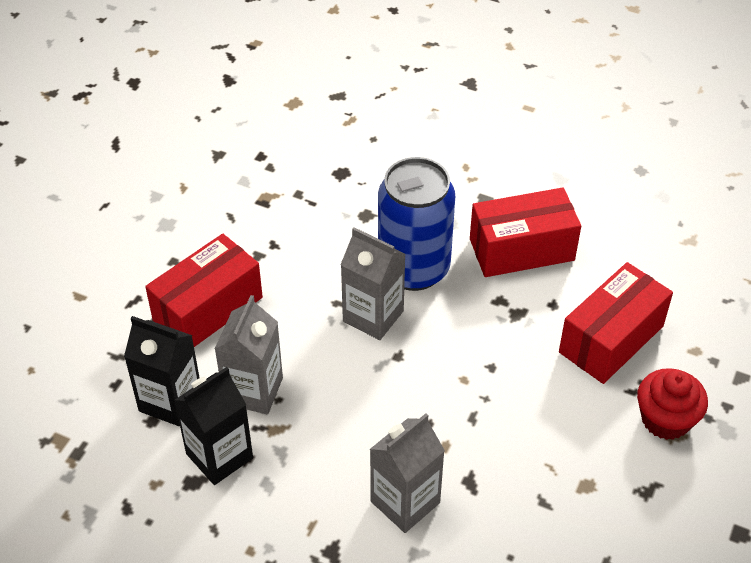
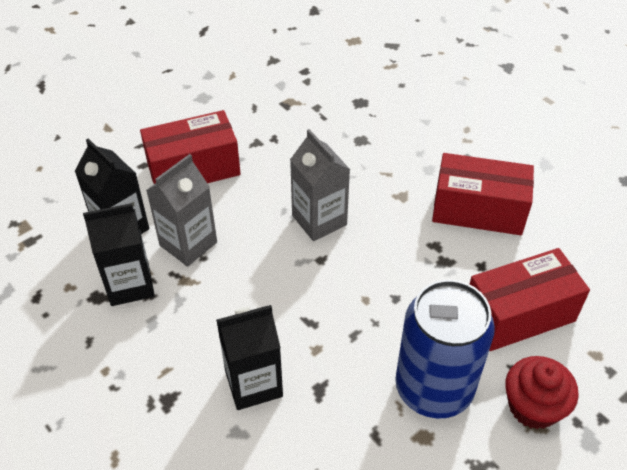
camera: 25 degrees right, 0 degrees up
(405, 502) = (253, 383): grey carton -> black carton
(414, 268) = (375, 194): blue can -> blue can (433, 388)

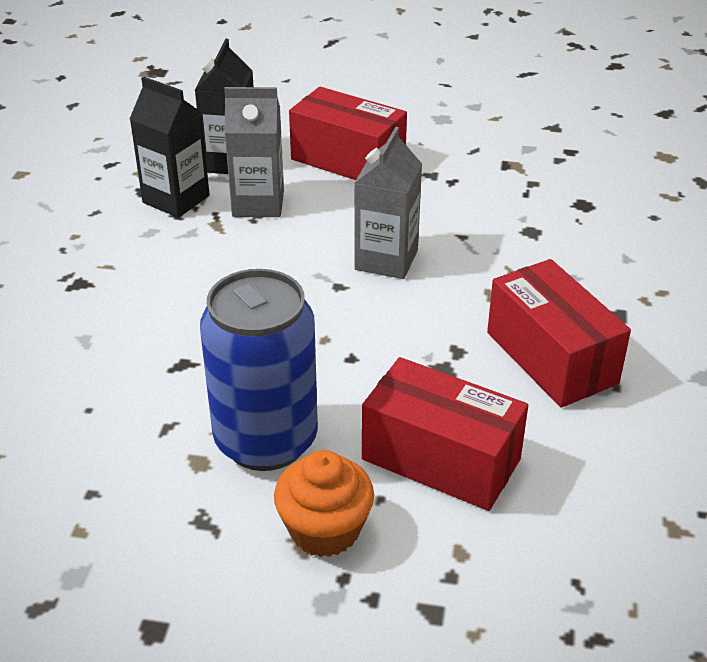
camera: 50 degrees right, 10 degrees down
(253, 383) = (146, 321): black carton -> none
(533, 406) = (325, 529): red cupcake -> orange cupcake

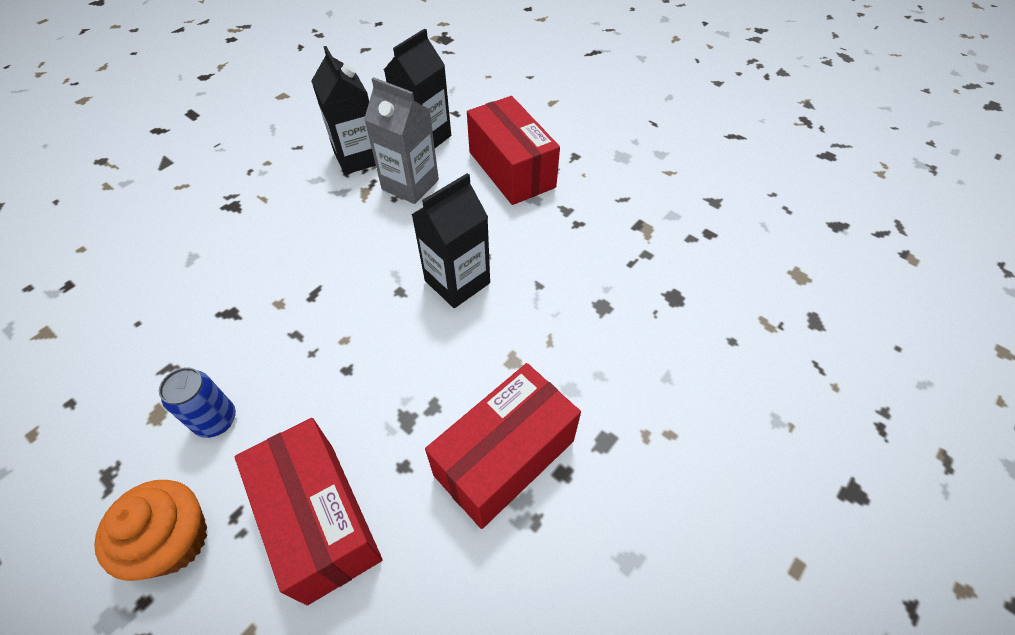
camera: 30 degrees right, 15 degrees up
(266, 440) = (216, 420): blue can -> blue can, size x0.47
(386, 260) = (457, 282): grey carton -> black carton
(551, 357) = (505, 458): red box -> red box turned 45 degrees clockwise

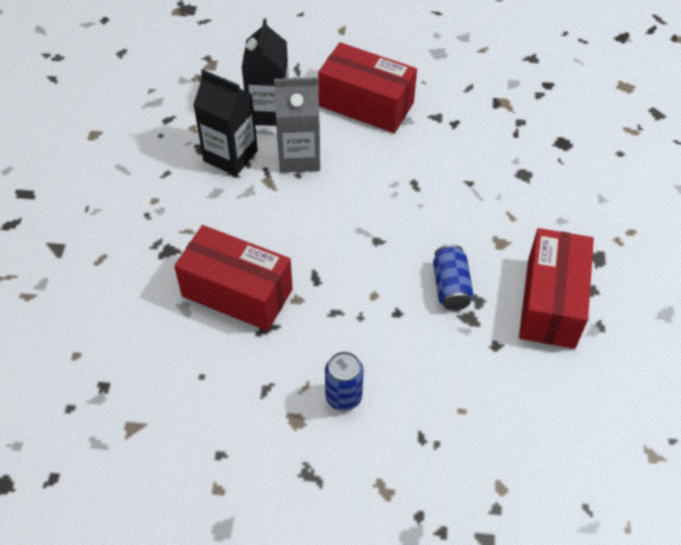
camera: 35 degrees left, 0 degrees up
(174, 540) = (399, 475): orange cupcake -> none
(320, 520) = (477, 405): red box -> red box (237, 293)
(420, 375) = (451, 287): none -> blue can
(457, 282) = (411, 211): black carton -> none

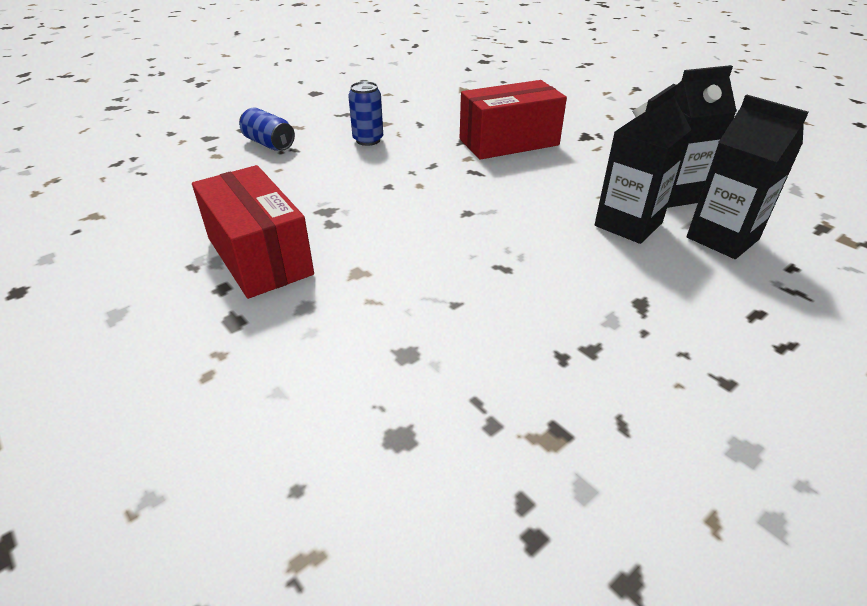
camera: 135 degrees right, 15 degrees down
(299, 157) = (628, 224): grey carton -> black carton
(366, 104) = (673, 306): red box -> none
(451, 287) = (365, 219): blue can -> blue can (269, 144)

